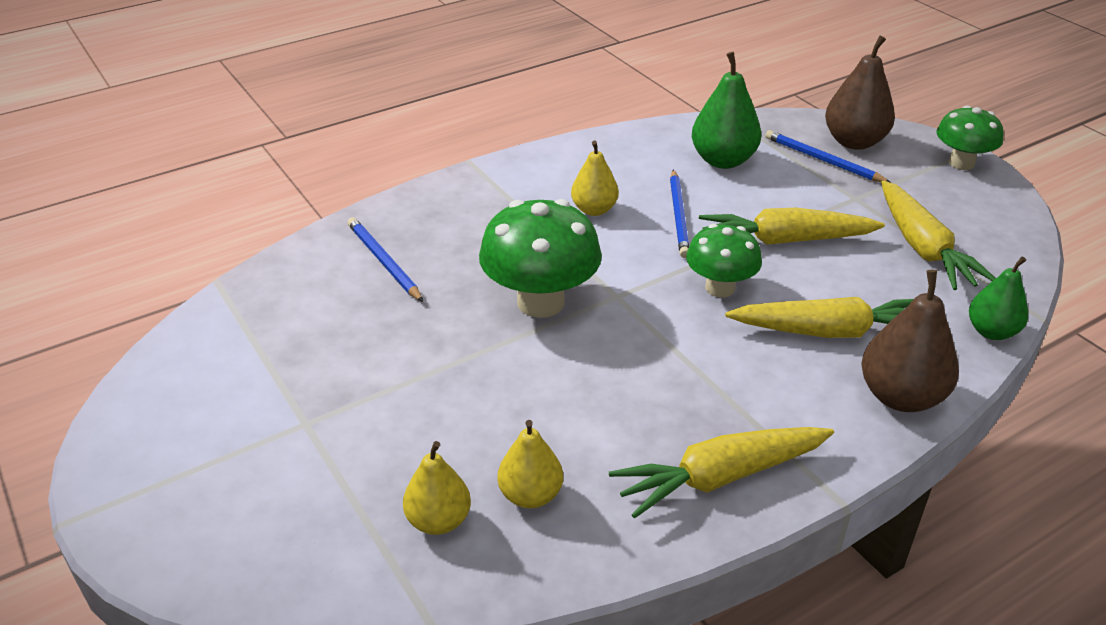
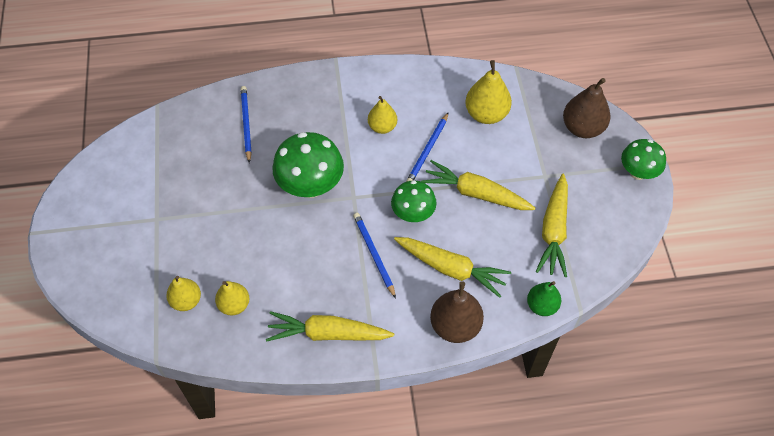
camera: 25 degrees right, 20 degrees up
(723, 160) = (486, 114): green pear -> yellow pear
(823, 160) = (549, 137): blue pencil -> blue pencil (374, 254)

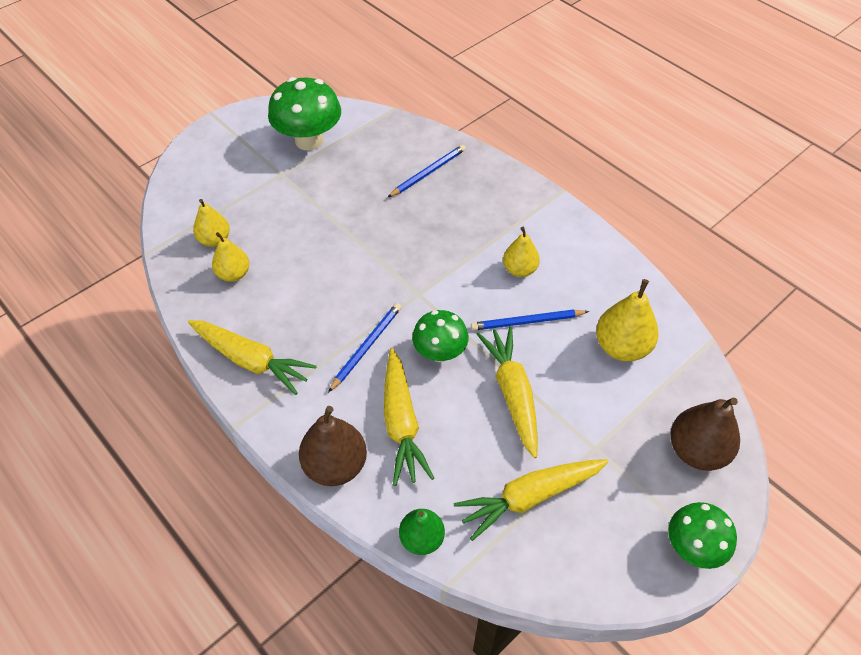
camera: 55 degrees right, 5 degrees down
(310, 186) = (402, 254): green mushroom -> green mushroom (309, 140)
(328, 334) = (251, 360): yellow carrot -> yellow carrot turned 150 degrees clockwise

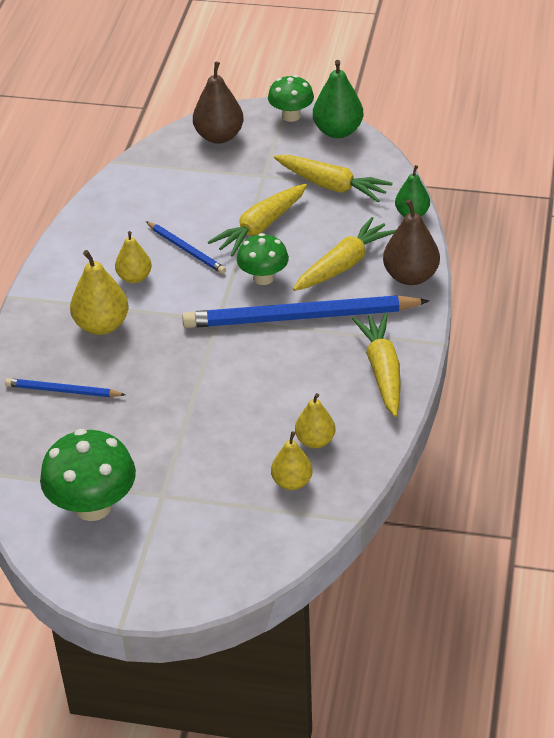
camera: 125 degrees left, 10 degrees down
(366, 347) = (300, 317): blue pencil -> blue pencil, size x2.07
(621, 347) = (163, 197): yellow pear -> yellow pear (102, 325)
(627, 575) = (338, 131): none -> green pear

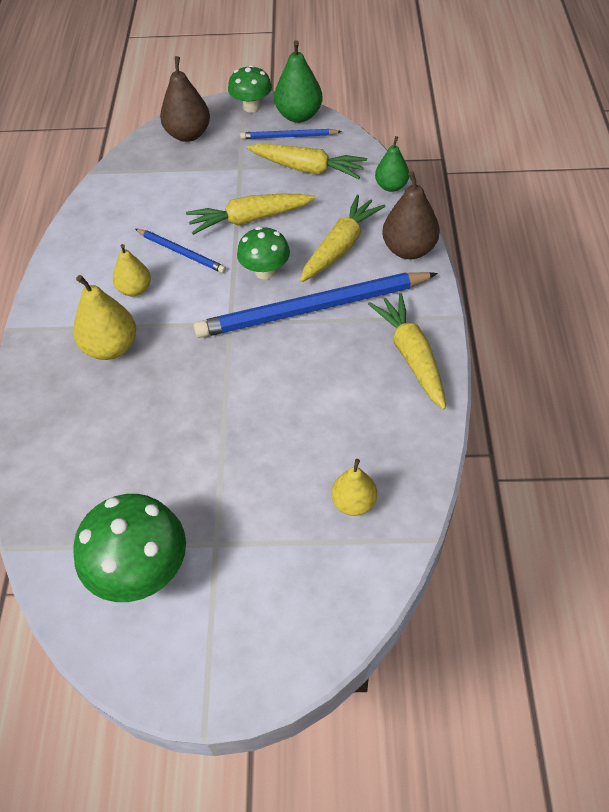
camera: 10 degrees left, 10 degrees up
(63, 391) = (82, 431): blue pencil -> blue pencil (288, 136)
(260, 227) = (249, 219): yellow carrot -> yellow carrot turned 45 degrees clockwise
(315, 441) = (365, 448): yellow pear -> none

